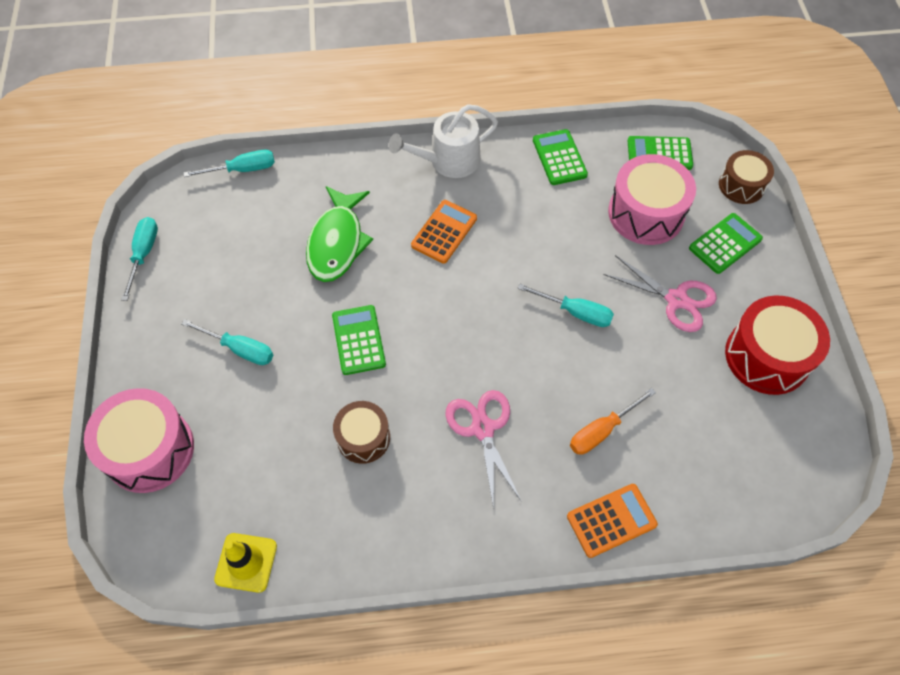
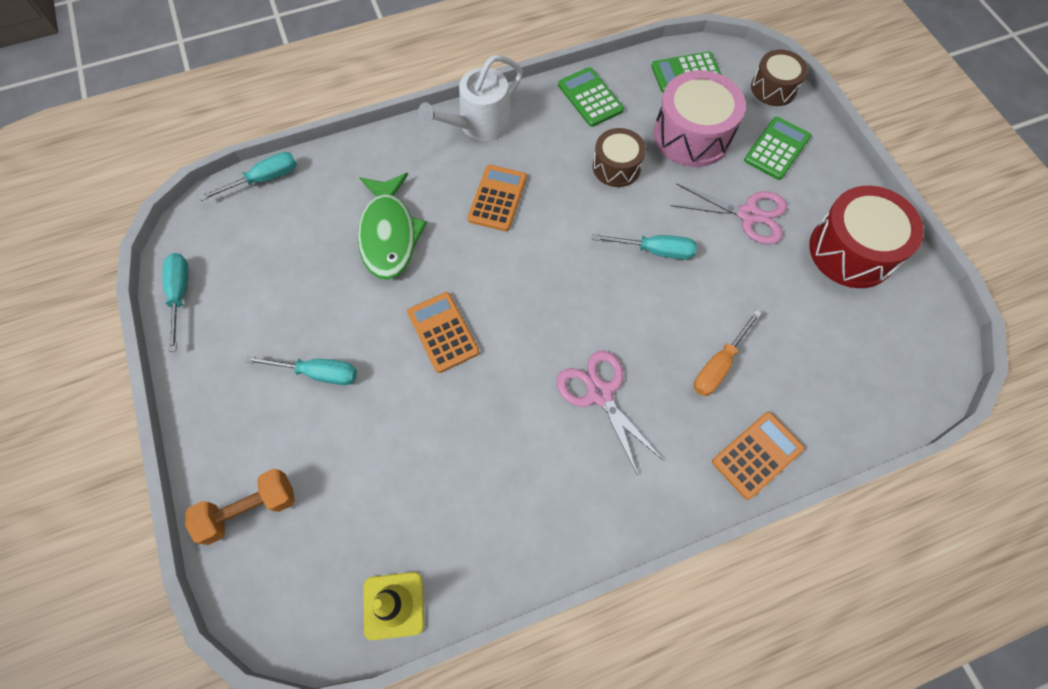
camera: 15 degrees left, 5 degrees up
(149, 450) = (249, 509): pink drum -> orange dumbbell
(358, 340) = (443, 332): green calculator -> orange calculator
(363, 438) = (479, 435): brown drum -> brown drum (616, 167)

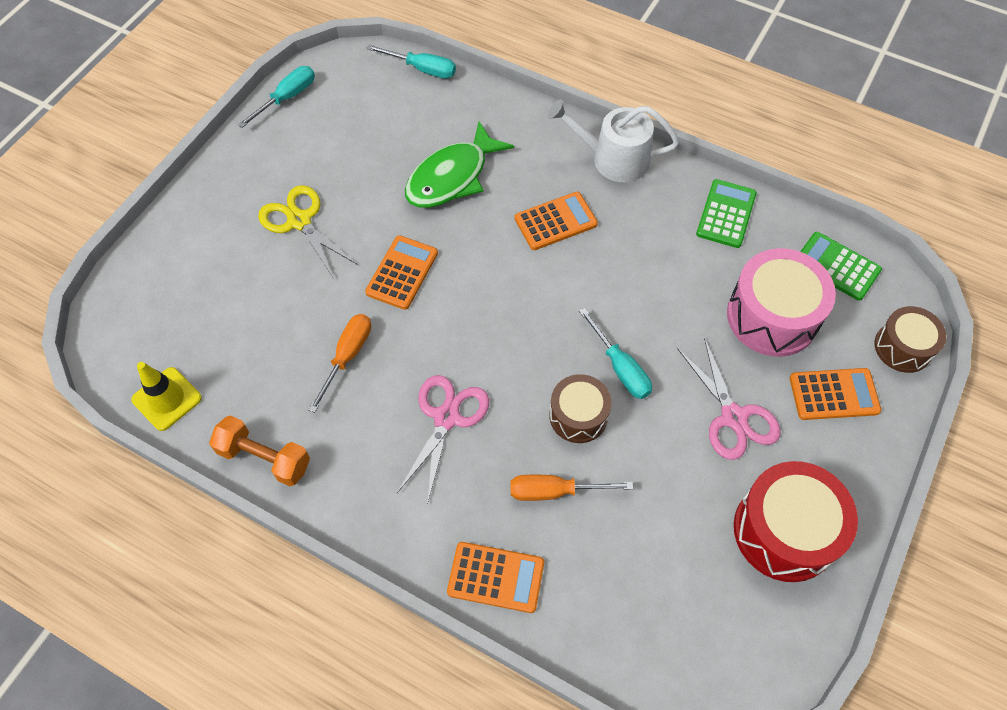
camera: 50 degrees right, 5 degrees down
(249, 509) = (167, 260): orange dumbbell -> orange dumbbell (264, 458)
(318, 373) = (299, 221): turquoise screwdriver -> yellow scissors
(483, 427) = (347, 356): none -> orange screwdriver
(616, 167) = (675, 282): brown drum -> brown drum (578, 416)
(777, 149) = (834, 394): green calculator -> orange calculator

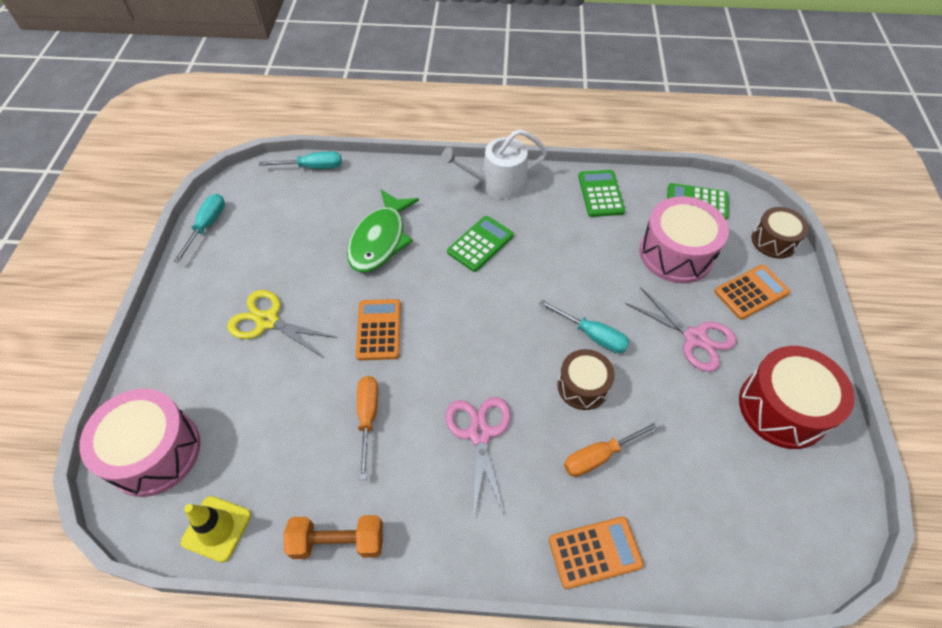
camera: 25 degrees left, 5 degrees down
(144, 307) = (154, 452): none -> pink drum
(555, 221) = (480, 244): orange calculator -> green calculator

